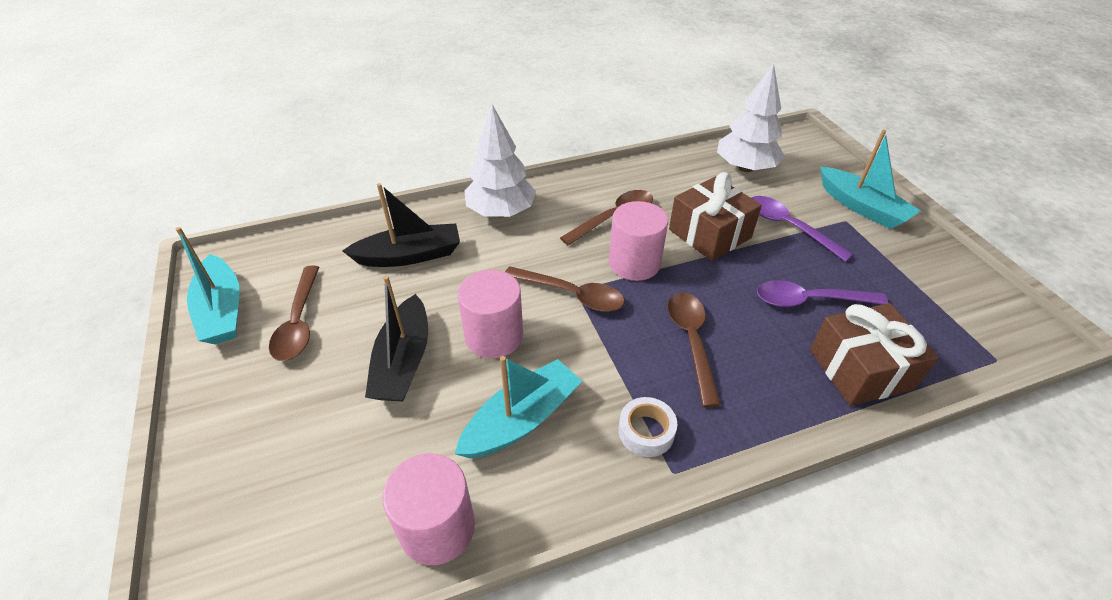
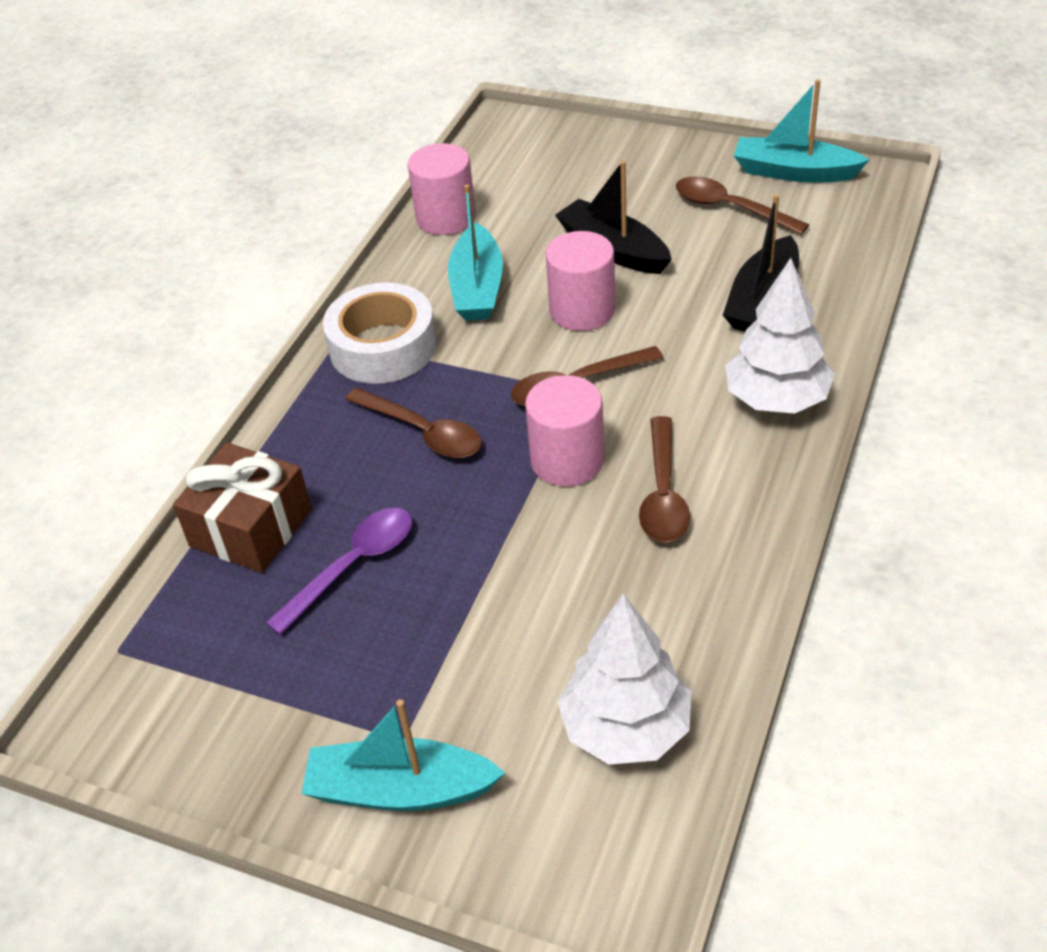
camera: 135 degrees right, 0 degrees up
(646, 431) = (383, 347): white tape -> white tape, size x1.92
(709, 234) = (539, 564): brown gift -> none
(789, 227) = (462, 657): purple spoon -> none

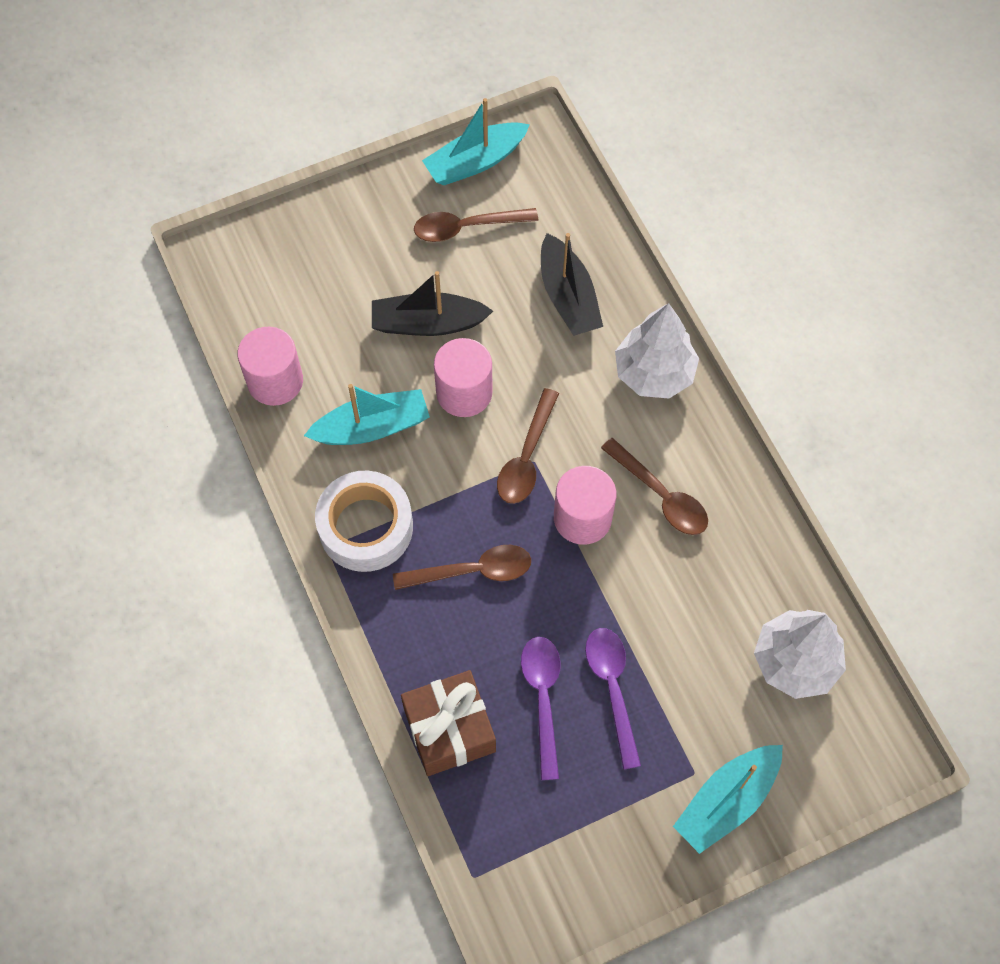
camera: 50 degrees left, 20 degrees up
(420, 607) = (612, 689): none -> purple spoon
(477, 288) = (372, 427): turquoise boat -> turquoise boat turned 60 degrees counterclockwise

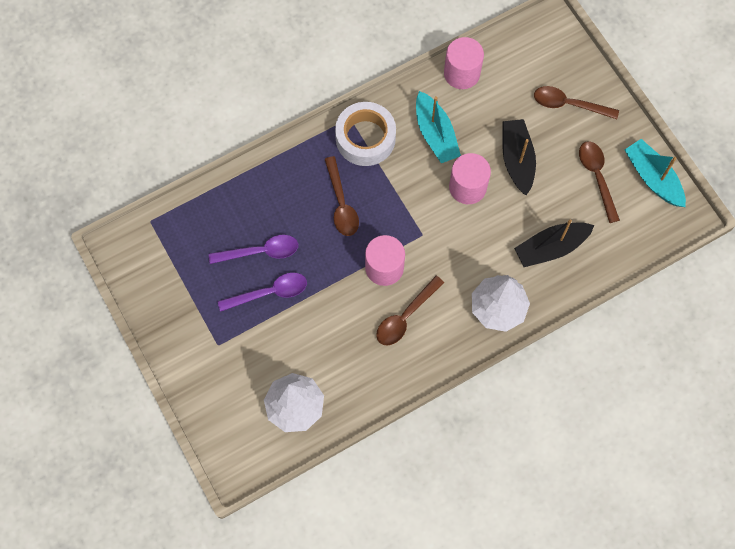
camera: 85 degrees right, 5 degrees up
(449, 729) = (238, 199): brown gift -> none
(526, 457) = (425, 230): brown spoon -> brown spoon (569, 104)
(726, 801) = (201, 365): turquoise boat -> none

